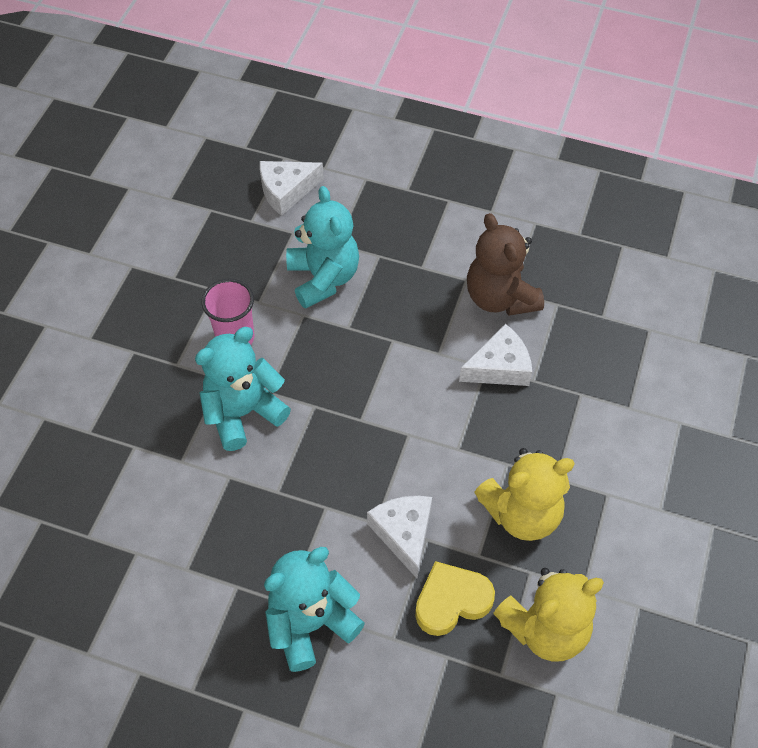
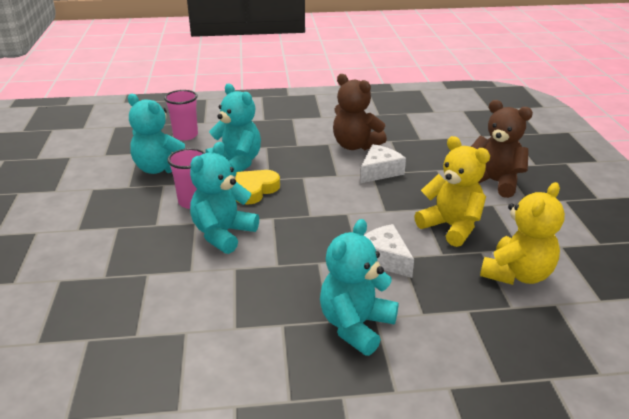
camera: 25 degrees left, 25 degrees down
(225, 254) = (160, 168): none -> turquoise teddy bear
(286, 191) = (185, 135): white cheese -> pink cup
(451, 601) = (445, 281): yellow heart -> yellow heart (254, 190)
(522, 513) = (451, 227): yellow teddy bear -> yellow teddy bear turned 90 degrees counterclockwise
(642, 451) = (494, 182): none -> brown teddy bear

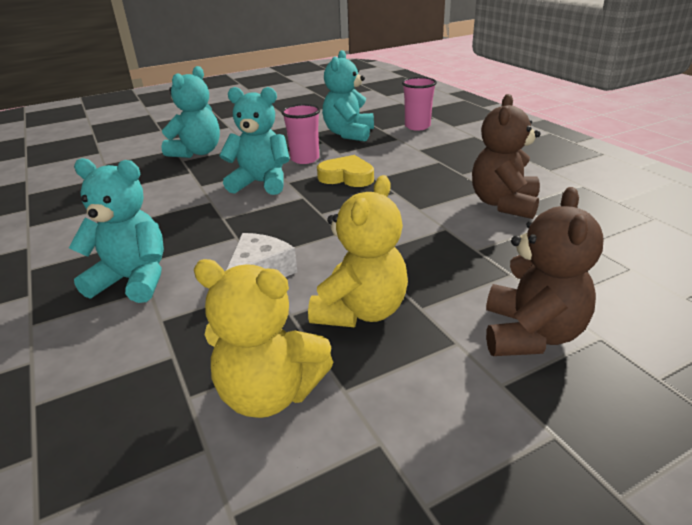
camera: 70 degrees right, 0 degrees up
(237, 163) = (390, 157): turquoise teddy bear -> turquoise teddy bear (197, 152)
(380, 171) = (456, 232): white cheese -> none

